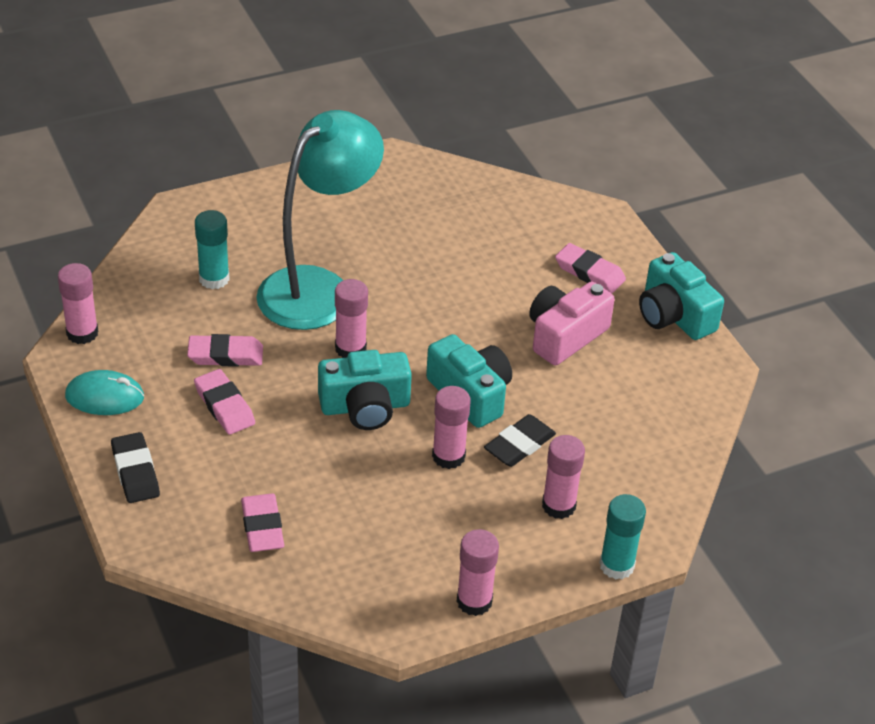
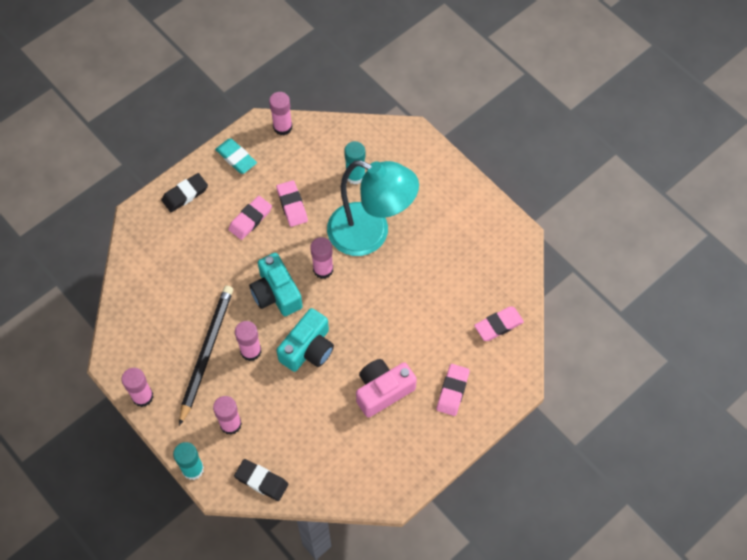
camera: 75 degrees right, 20 degrees up
(105, 397) = (236, 158): turquoise mouse -> turquoise eraser
(262, 527) = (164, 270): pink eraser -> pink eraser (498, 325)
(430, 508) = (206, 353): none -> black pencil
(519, 445) = (274, 388): black eraser -> black eraser (261, 481)
(565, 336) = (383, 391): pink camera -> pink camera turned 60 degrees counterclockwise
(674, 315) = (431, 456): turquoise camera -> none

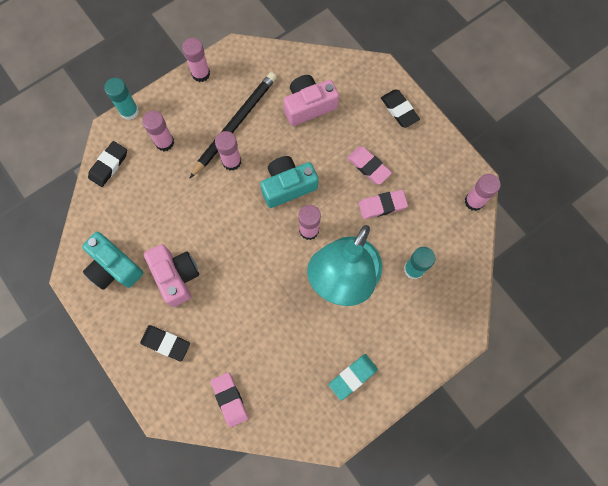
camera: 95 degrees right, 10 degrees up
(182, 280) = (309, 106): none -> pink camera
(206, 353) = (235, 124): black pencil -> black pencil turned 75 degrees counterclockwise
(236, 158) = (438, 156): turquoise eraser -> turquoise eraser (352, 377)
(308, 349) = (227, 211): turquoise camera -> turquoise camera (114, 267)
(452, 391) = (166, 343): pink eraser -> black eraser

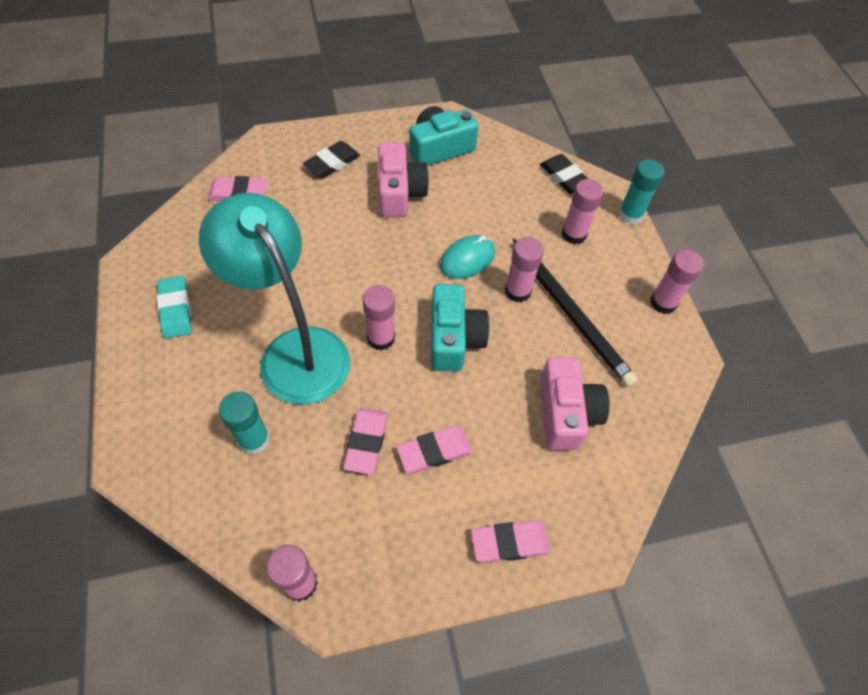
camera: 110 degrees right, 15 degrees down
(176, 276) = (399, 193): pink camera -> pink camera turned 90 degrees counterclockwise
(219, 203) = (467, 259): none -> turquoise mouse
(399, 110) = (509, 543): black eraser -> pink eraser

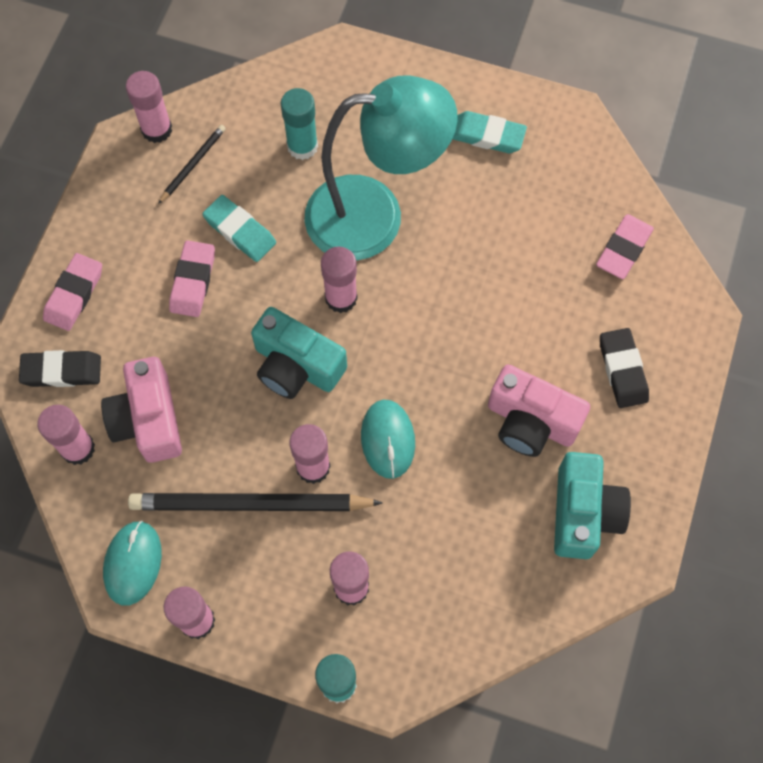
camera: 125 degrees right, 10 degrees up
(321, 523) = (193, 164): none -> black pencil
(366, 442) = (240, 231): pink eraser -> turquoise eraser
(564, 177) = (447, 643): black eraser -> black eraser (62, 371)
(566, 413) = (148, 420): pink camera -> pink camera turned 45 degrees clockwise
(624, 449) = (78, 448): none -> pink glue stick
(664, 360) = (133, 563): none -> turquoise mouse

